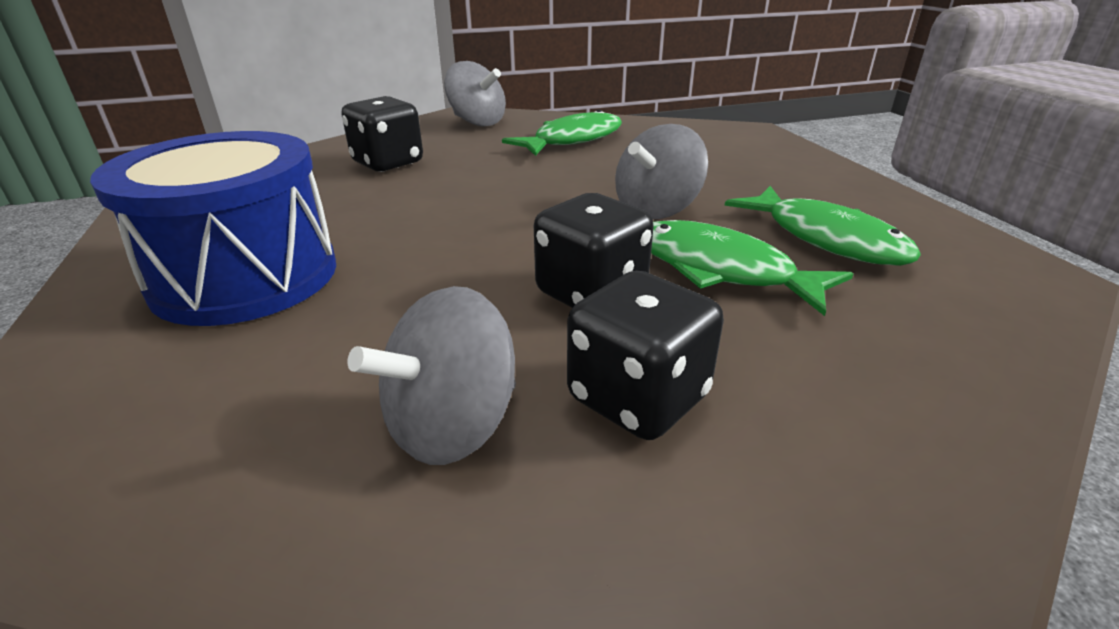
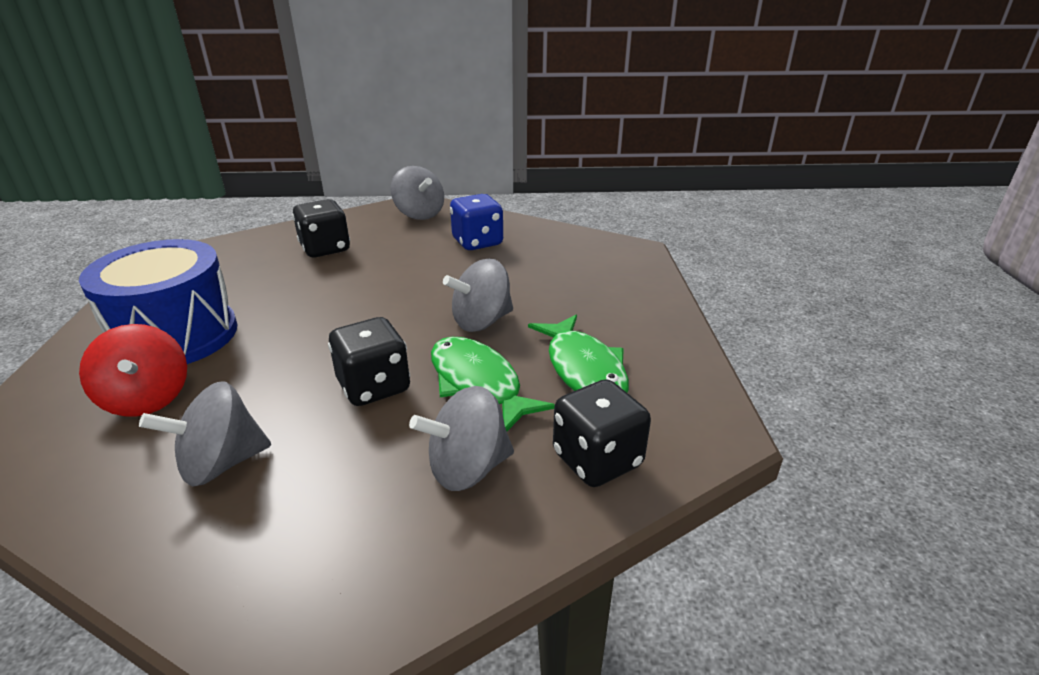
camera: 15 degrees right, 0 degrees up
(257, 360) = (147, 399): none -> red spinning top
(573, 140) = (477, 242): green fish -> blue dice
(638, 398) = (338, 468): black dice -> black dice (597, 459)
(812, 364) = (468, 468): none -> grey spinning top

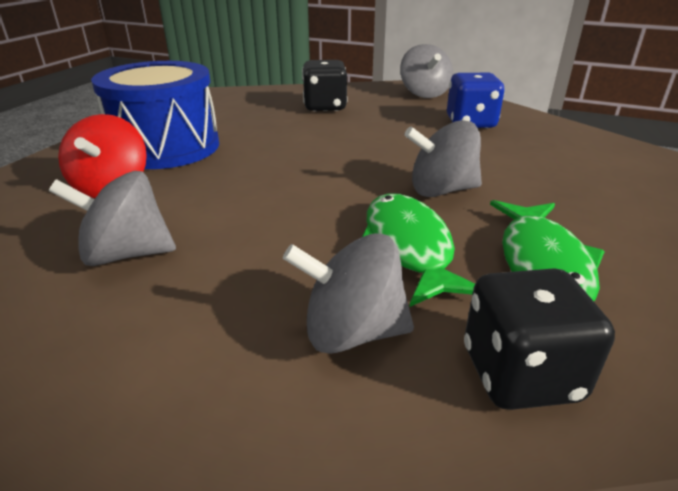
camera: 25 degrees right, 0 degrees up
(374, 387) = (300, 224): black dice -> none

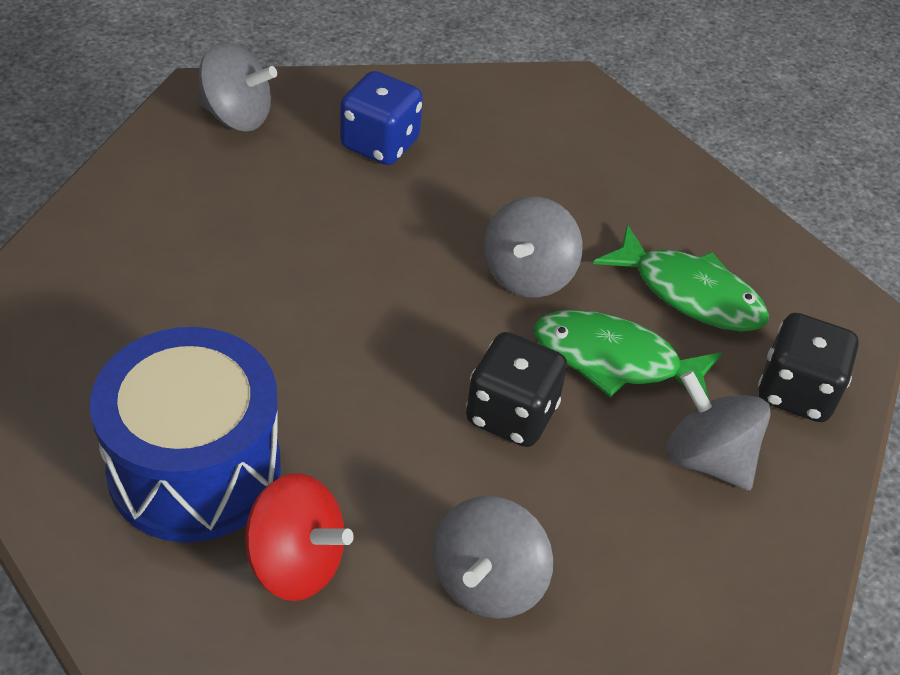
camera: 65 degrees left, 15 degrees up
(325, 106) = (188, 237): black dice -> black dice (511, 414)
(352, 332) = (707, 458): grey spinning top -> grey spinning top turned 105 degrees clockwise

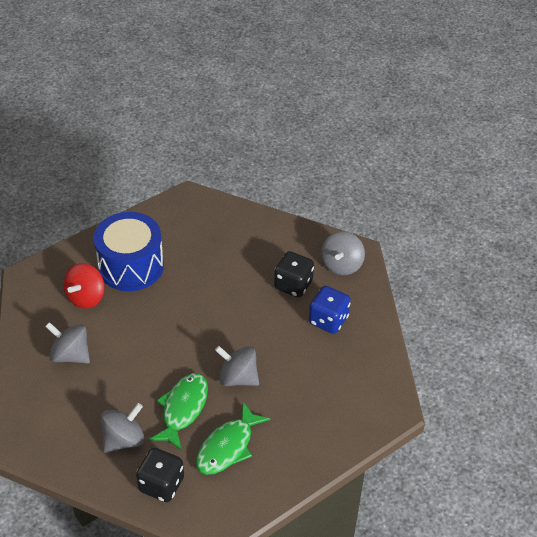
camera: 95 degrees right, 0 degrees up
(511, 414) = (152, 367): black dice -> black dice (293, 285)

